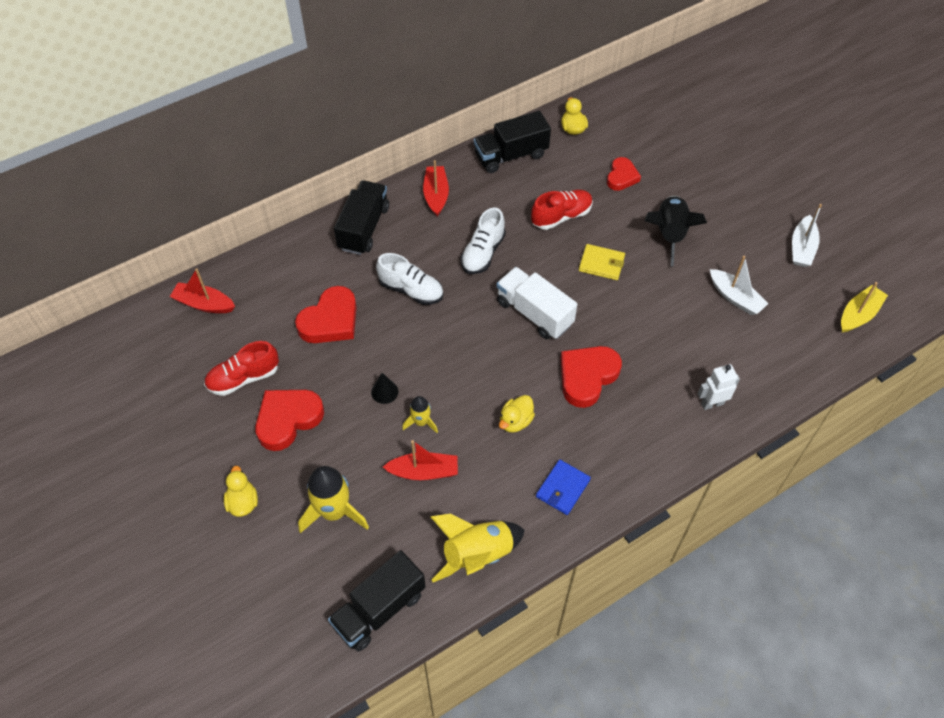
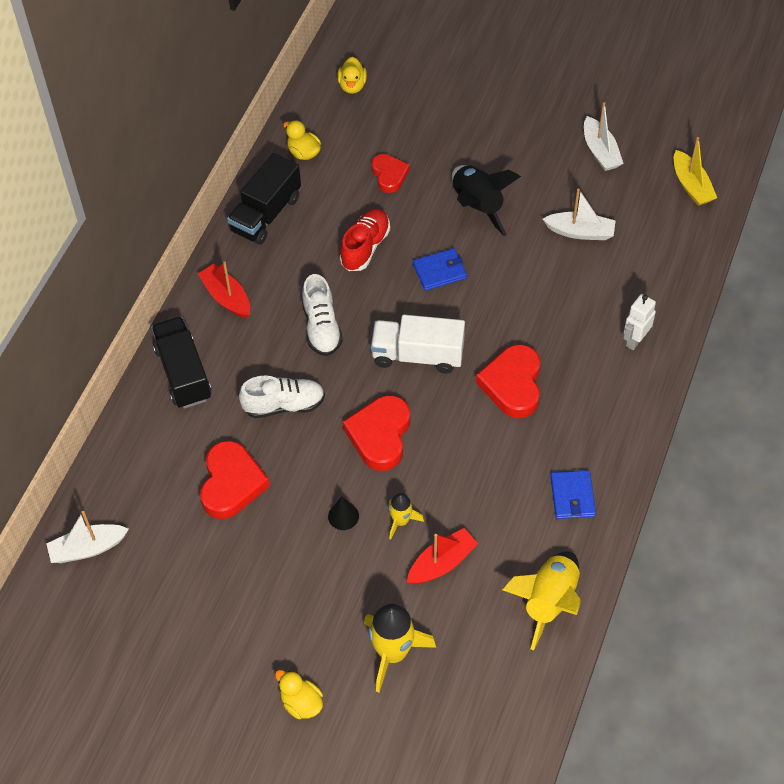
camera: 35 degrees left, 0 degrees up
(204, 304) = (88, 548): red boat -> white boat
(244, 378) = (196, 592): red shoe -> none
(288, 419) = (275, 601): red heart -> red heart (380, 435)
(379, 609) = (506, 706): black truck -> none
(515, 421) = (484, 465): yellow duck -> yellow duck (352, 86)
(601, 264) = (439, 271): yellow wallet -> blue wallet
(858, 314) = (691, 185): yellow boat -> yellow boat turned 150 degrees clockwise

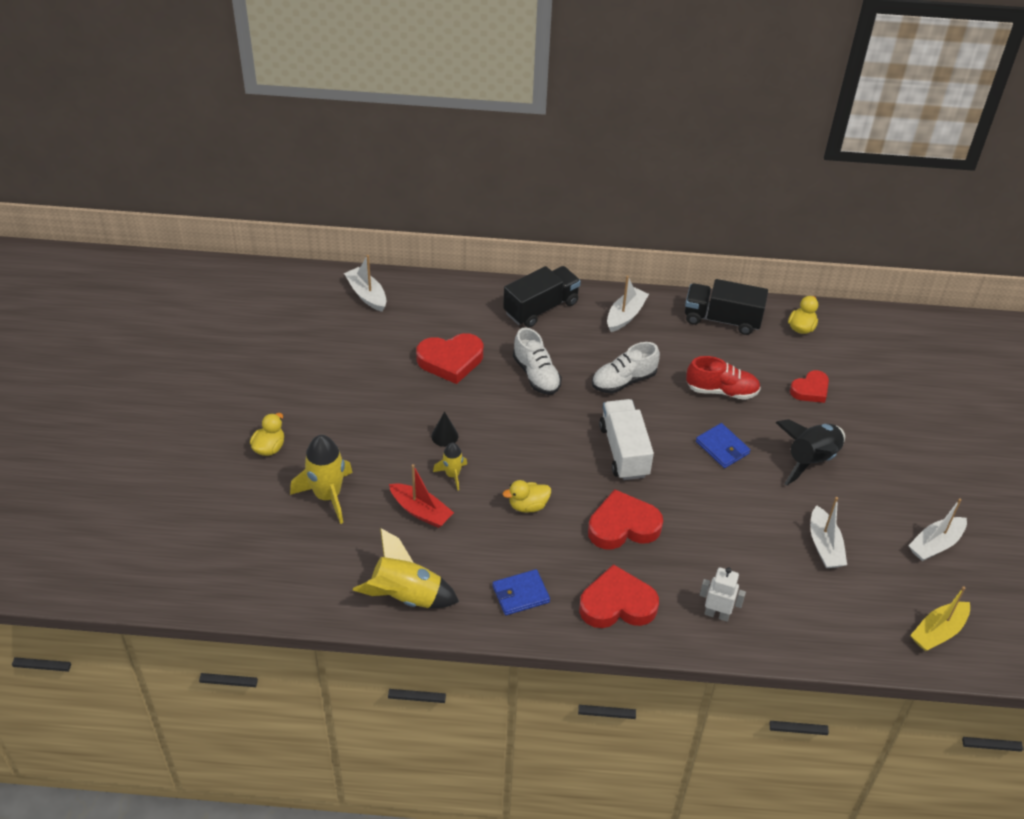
camera: 70 degrees right, 10 degrees down
(226, 297) = (625, 315): red boat -> white boat
(352, 86) = (896, 342): yellow duck -> yellow duck (528, 505)
(380, 435) = (531, 443): red heart -> red heart (617, 604)

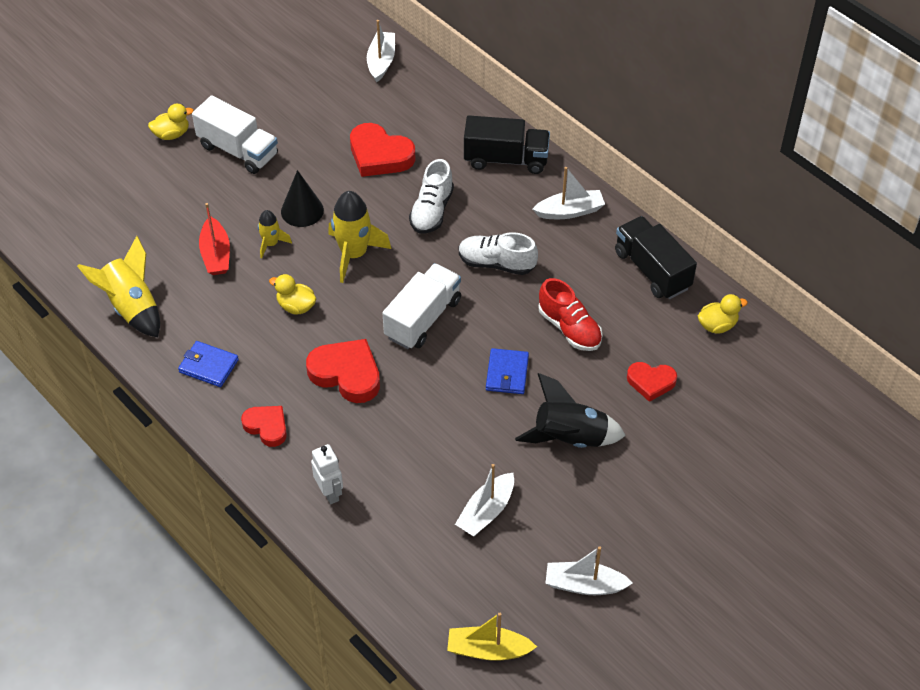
camera: 45 degrees right, 5 degrees up
(327, 496) = (168, 197): yellow rocket -> yellow rocket (354, 254)
(339, 425) = (238, 150): none -> white truck
(444, 436) = (302, 210): black cone -> black cone, size x1.54
(617, 604) = (267, 427): red heart -> red heart, size x0.62

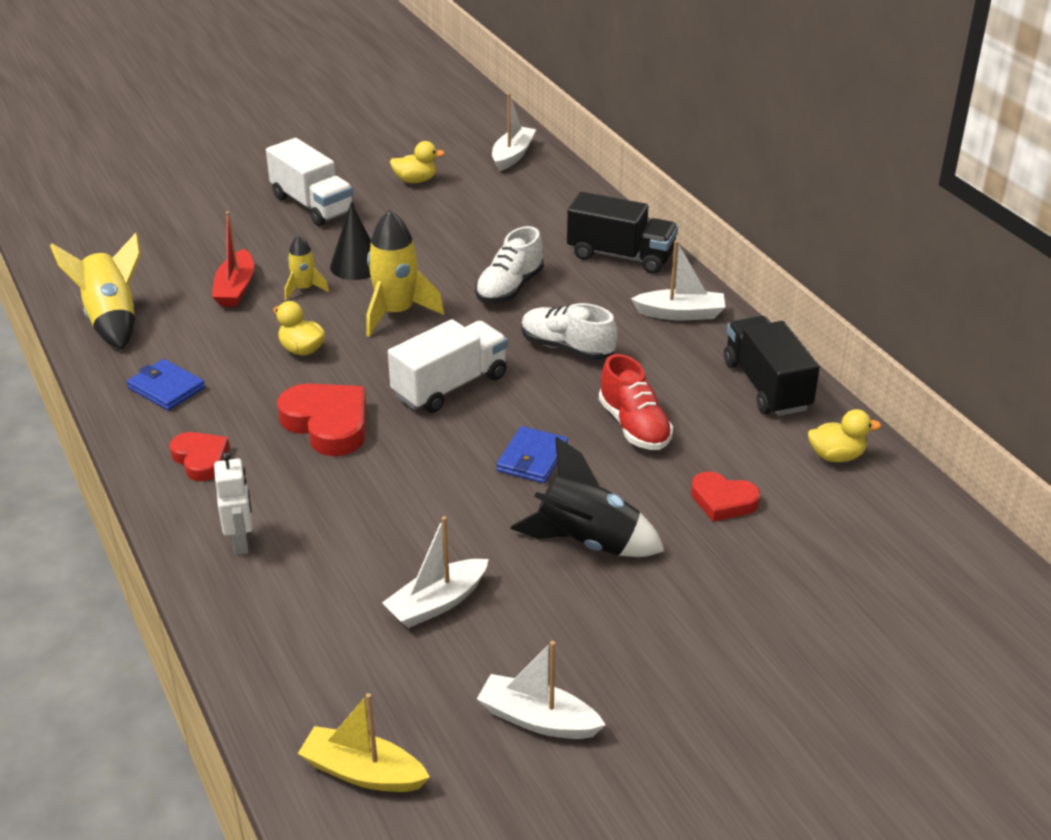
camera: 15 degrees right, 15 degrees down
(172, 134) = (247, 182): yellow duck -> yellow duck (416, 180)
(380, 155) = (471, 231): red heart -> none

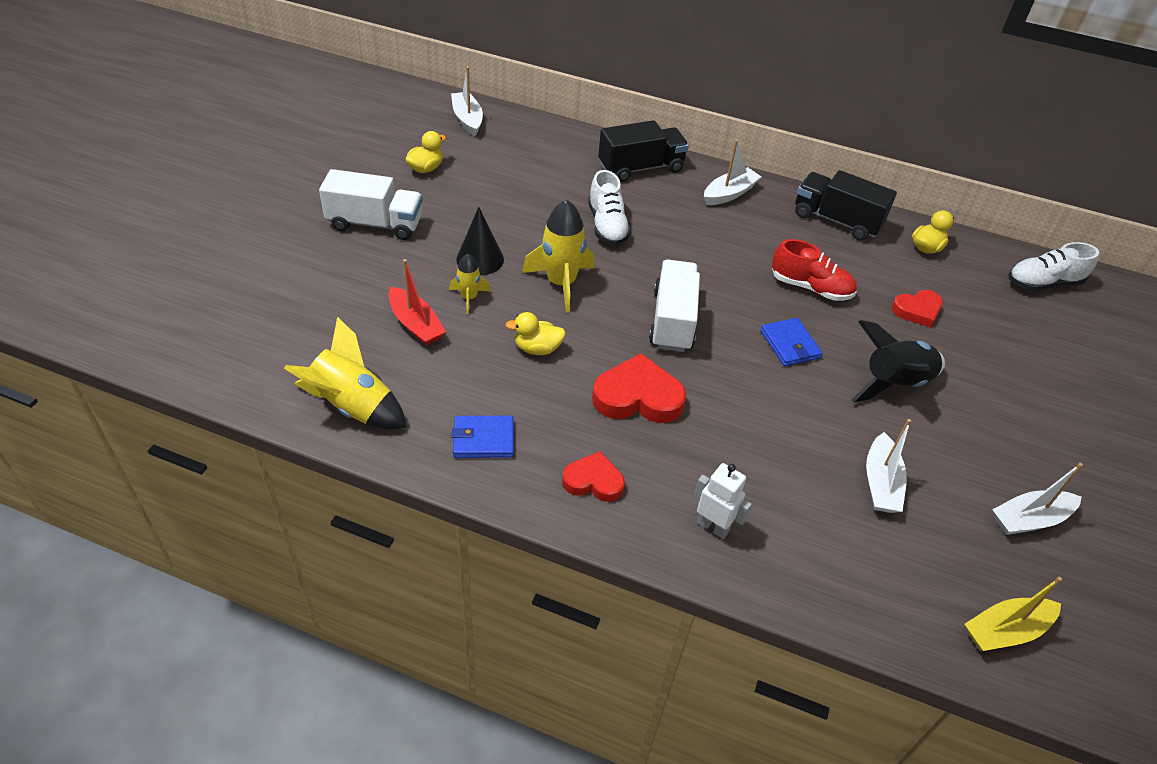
camera: 45 degrees left, 10 degrees up
(567, 348) = (701, 253): white shoe -> white shoe (1043, 283)

